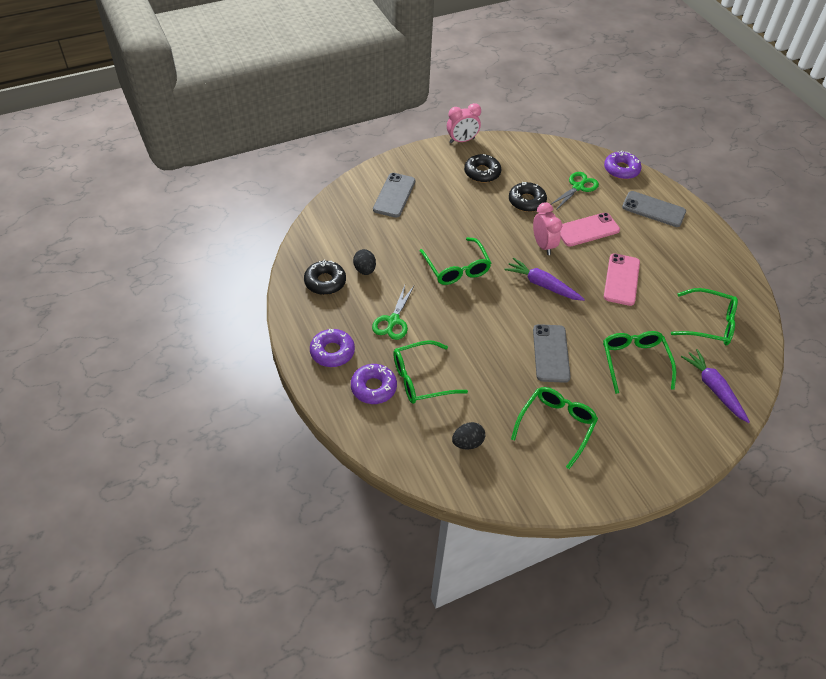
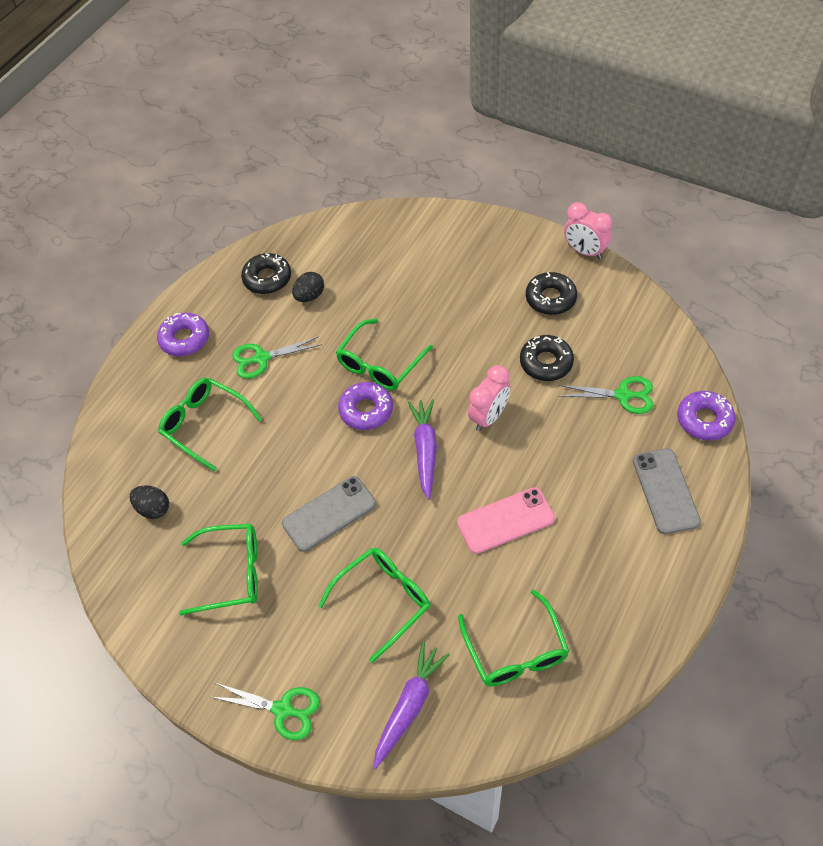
camera: 60 degrees right, 5 degrees up
(373, 387) = (166, 395): purple donut -> purple donut (366, 410)
(394, 195) = (437, 252): grey phone -> none
(587, 230) = (557, 443): pink phone -> none
(676, 450) = (283, 710): none -> green scissors

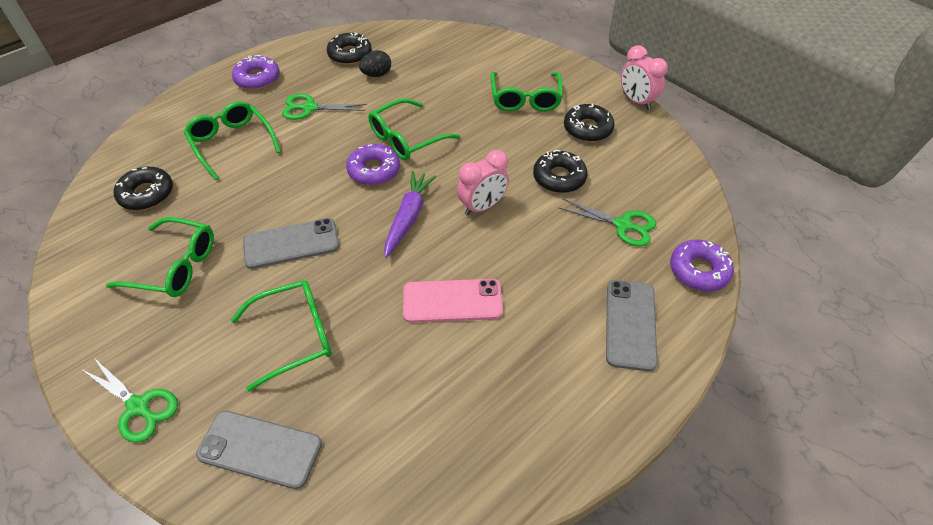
camera: 15 degrees right, 5 degrees down
(153, 509) = (146, 194): black egg -> black donut
(409, 706) = (260, 449): purple carrot -> grey phone
(515, 650) = (398, 431): green glasses -> green glasses (525, 99)

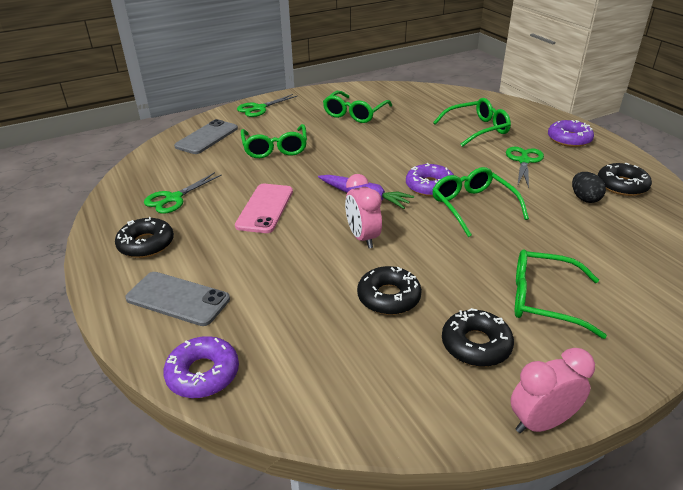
camera: 105 degrees right, 15 degrees down
(146, 194) = (426, 104): black donut -> black donut (146, 244)
(291, 244) = (357, 149): grey phone -> none
(622, 225) = (297, 329): green scissors -> green scissors (173, 198)

